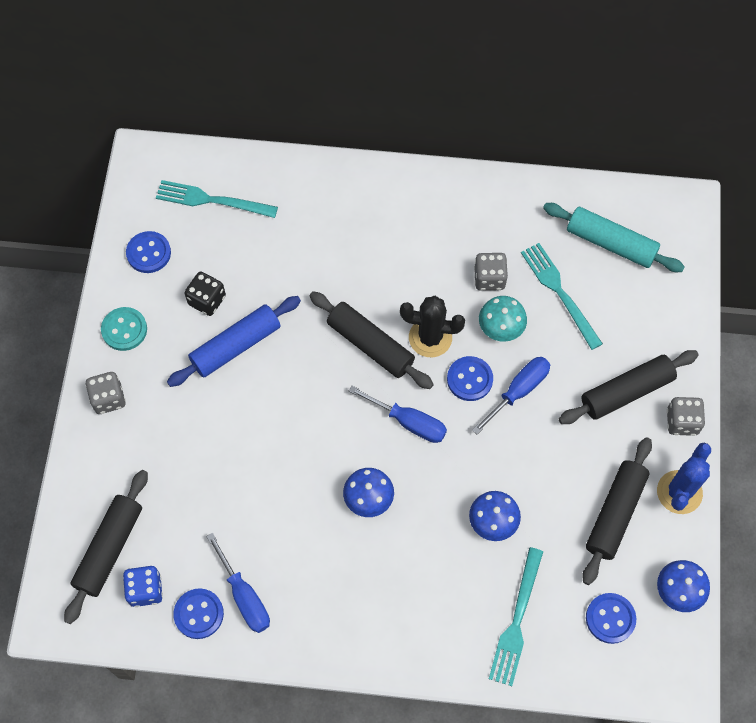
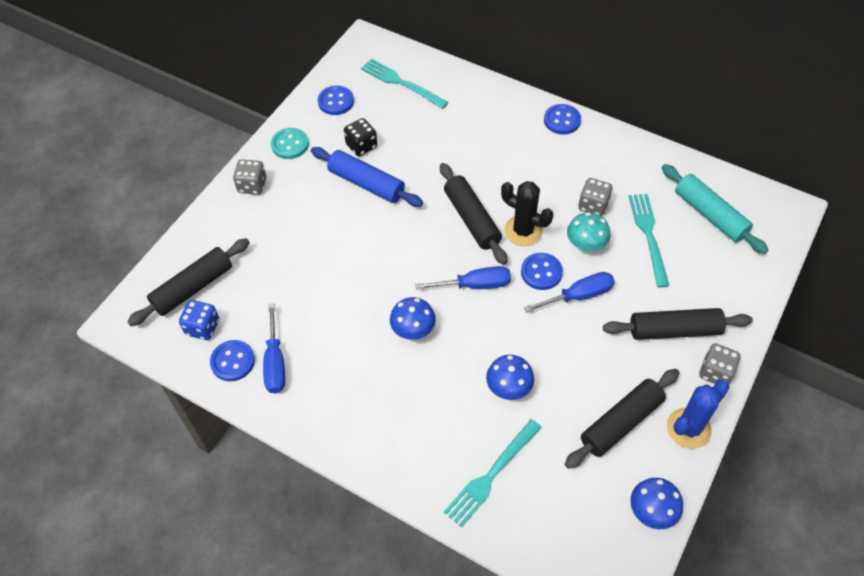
camera: 25 degrees right, 10 degrees down
(236, 346) = (366, 184): blue rolling pin -> blue rolling pin turned 45 degrees clockwise
(408, 422) = (474, 285): blue screwdriver -> blue screwdriver turned 60 degrees counterclockwise
(610, 618) = (577, 508): blue button -> blue button (562, 120)

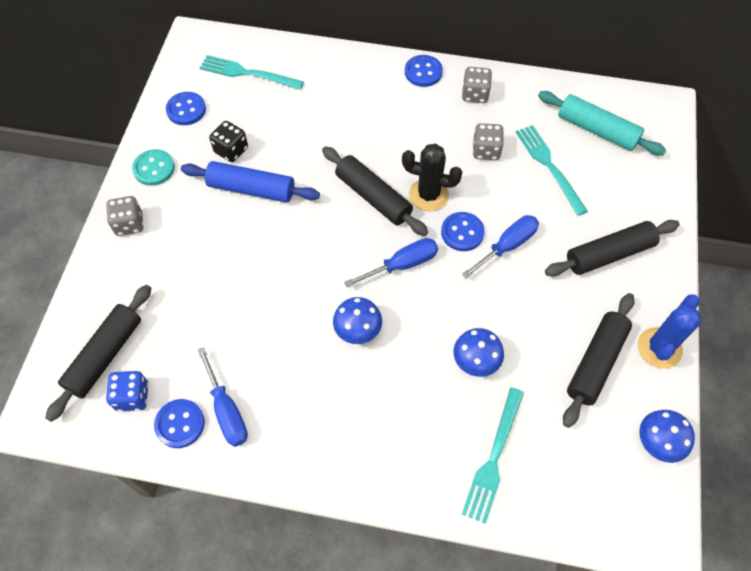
camera: 20 degrees left, 5 degrees up
(586, 244) = (494, 191): turquoise mushroom -> none
(715, 372) = (662, 284): grey dice -> grey dice (475, 94)

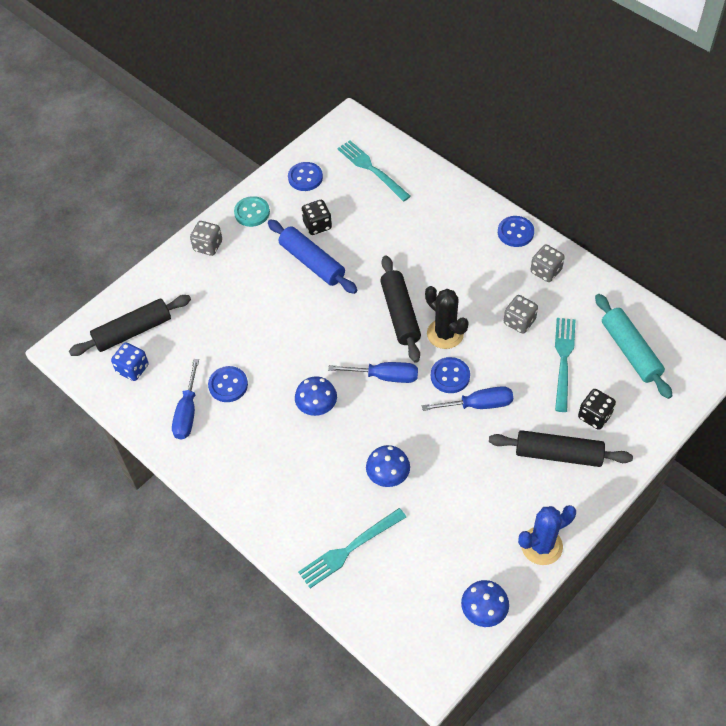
camera: 35 degrees right, 5 degrees down
(180, 424) = (151, 404): blue button -> blue button (228, 385)
(596, 363) = (481, 528): black rolling pin -> none
(612, 203) = (594, 416): none -> black dice

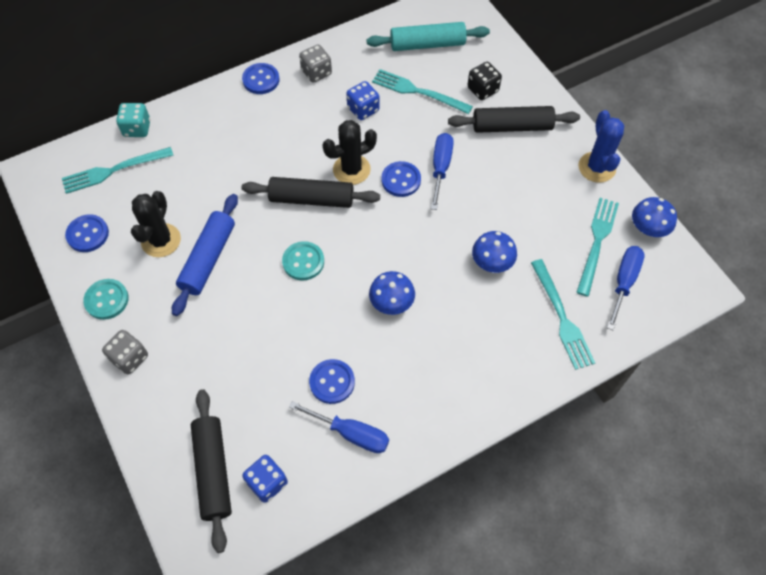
camera: 75 degrees left, 5 degrees up
(312, 262) = (208, 259): blue rolling pin -> blue rolling pin turned 45 degrees counterclockwise
(317, 225) = (161, 240): black dice -> black cactus
(333, 329) = (303, 262): none -> turquoise button
(384, 376) = (380, 233): blue screwdriver -> blue screwdriver (623, 282)
(420, 167) = (137, 129): none -> turquoise dice
(447, 564) = (597, 242): none -> turquoise fork
(519, 322) = (363, 109): grey dice -> blue dice
(558, 454) = (512, 127): black rolling pin -> black rolling pin turned 60 degrees clockwise

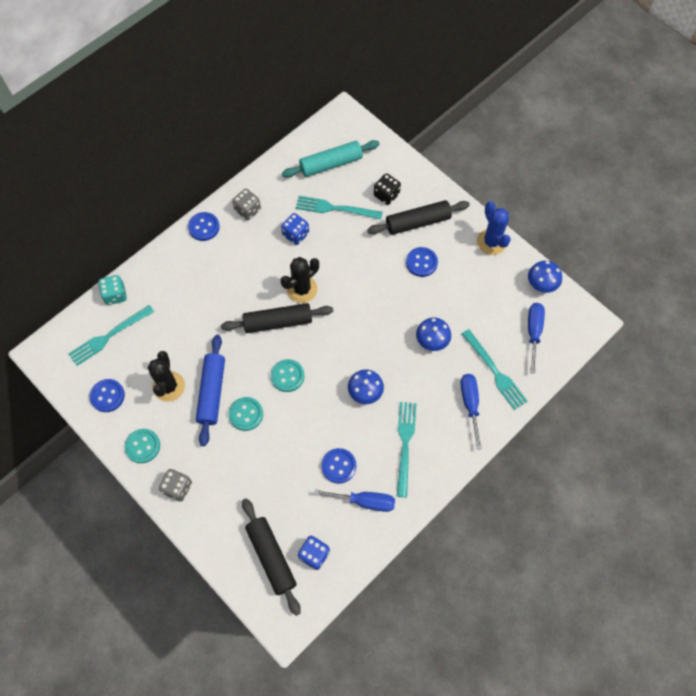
camera: 15 degrees left, 5 degrees up
(239, 293) = (246, 414): none -> turquoise button
(401, 180) = (343, 289): blue button -> blue button (421, 262)
(440, 168) = (371, 271): blue screwdriver -> blue screwdriver (470, 404)
(597, 242) = (506, 304): turquoise fork -> turquoise fork (405, 444)

